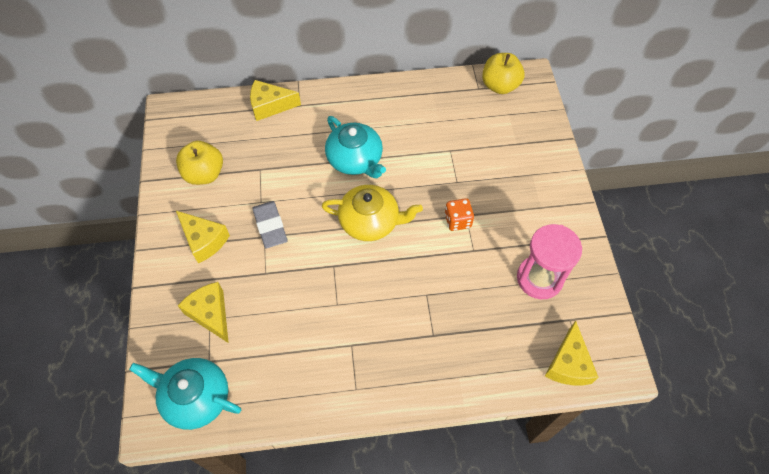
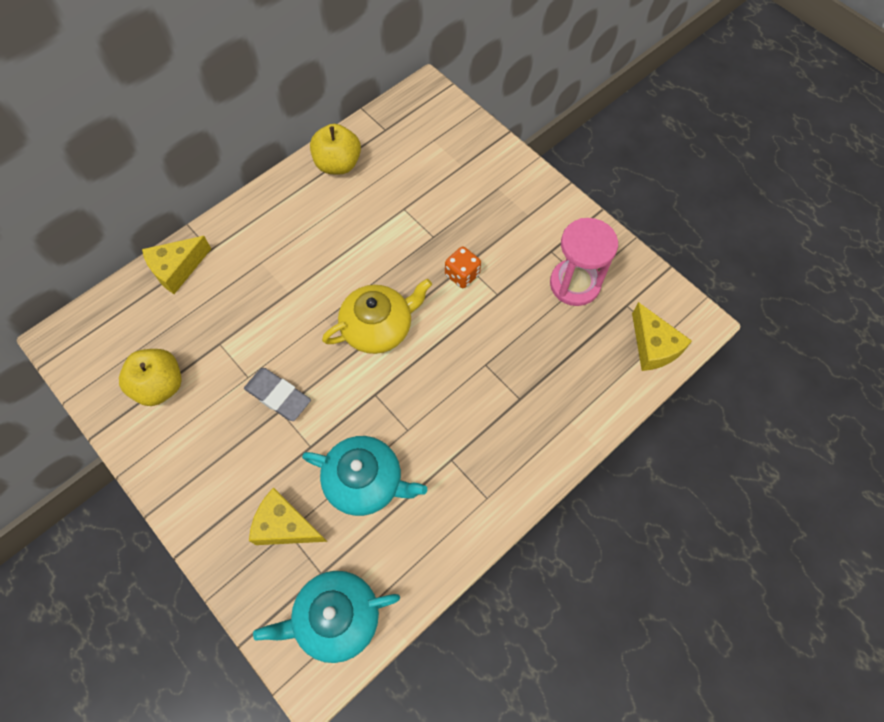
camera: 35 degrees left, 5 degrees up
(204, 240) = (217, 456): yellow cheese -> none
(355, 159) = (315, 273): turquoise teapot -> turquoise teapot (365, 481)
(500, 86) = (404, 115): yellow apple -> yellow apple (338, 164)

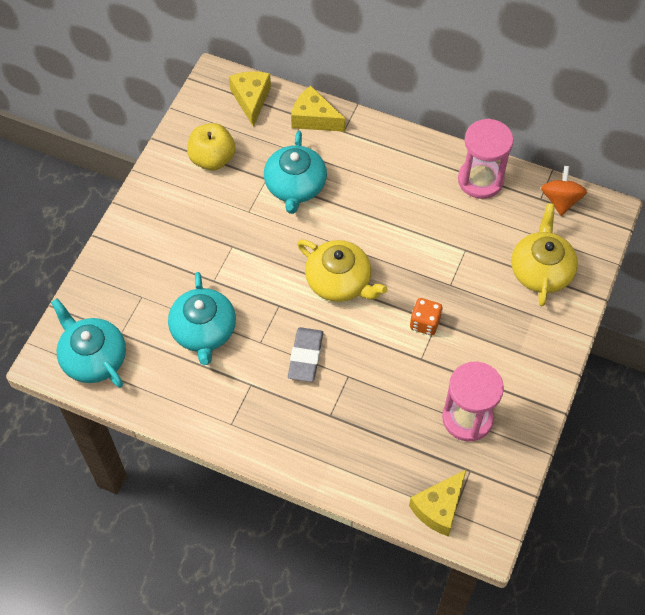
camera: 65 degrees right, 5 degrees down
(245, 320) = (295, 186): none -> turquoise teapot
(278, 396) = (243, 239): grey eraser -> grey eraser (305, 356)
(285, 525) = (145, 293): yellow cheese -> yellow cheese (251, 99)
(338, 164) = (480, 180): yellow apple -> pink hourglass
(395, 116) = (560, 200): none -> orange spinning top
(457, 162) = (541, 270): none -> yellow teapot

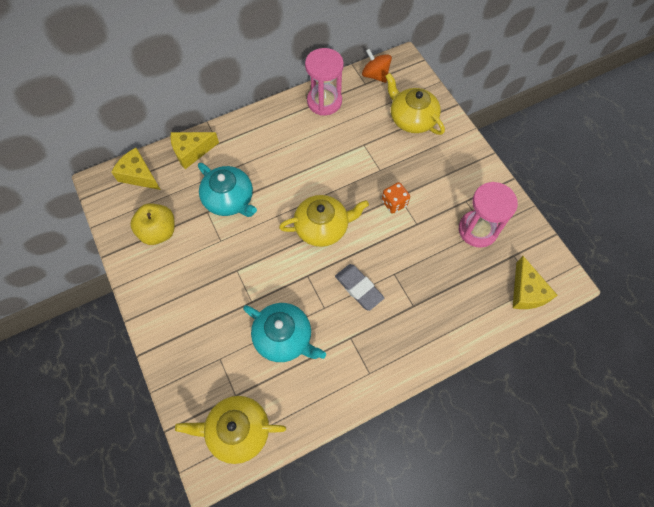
camera: 50 degrees left, 5 degrees up
(93, 357) = (237, 430): turquoise teapot -> yellow teapot

